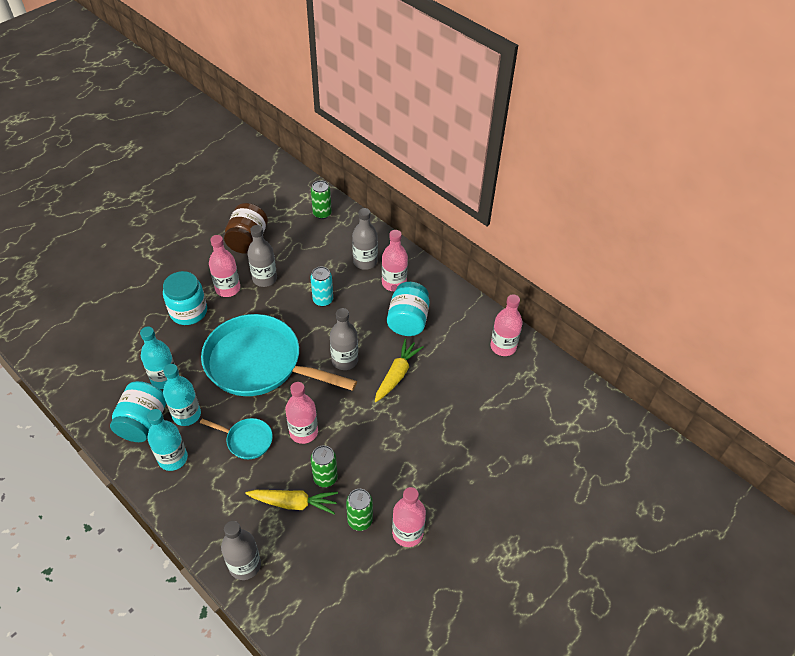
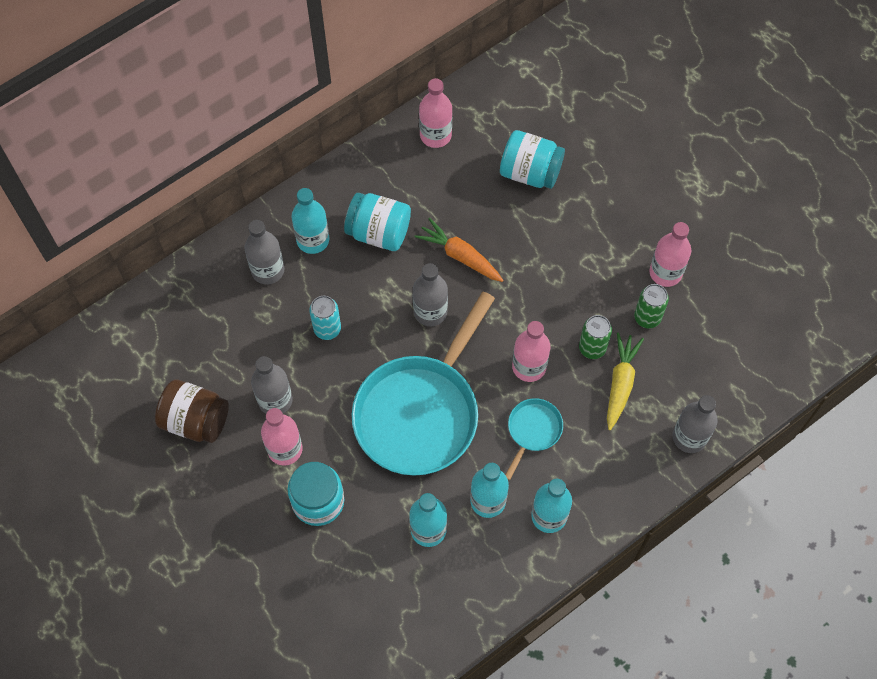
camera: 80 degrees left, 15 degrees up
(143, 422) = (493, 554): turquoise jar -> turquoise jar (530, 172)
(322, 214) = (162, 316): green can -> none
(394, 283) = (313, 240): pink bottle -> turquoise bottle
(397, 374) = (460, 256): yellow carrot -> orange carrot

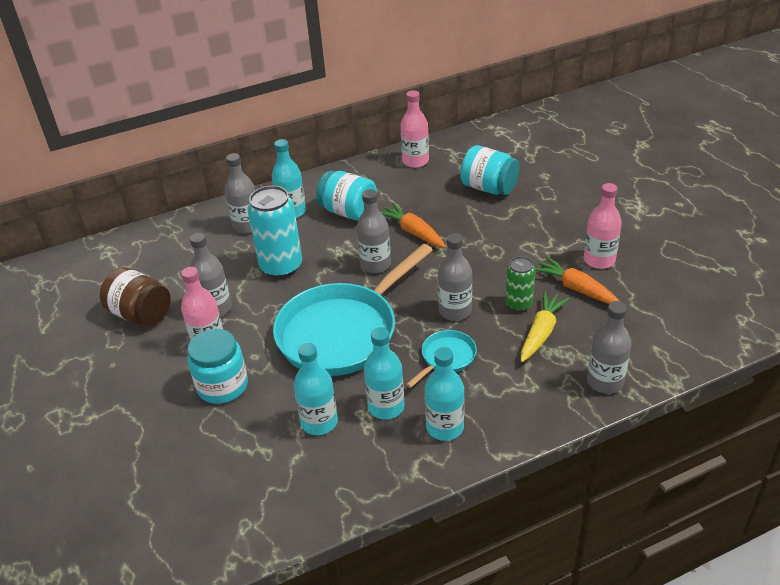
camera: 15 degrees right, 25 degrees down
(327, 329) = (281, 266): turquoise can -> turquoise can, size x1.73
(529, 367) = (455, 311): pink bottle -> grey bottle
(647, 317) = (576, 288): green can -> orange carrot

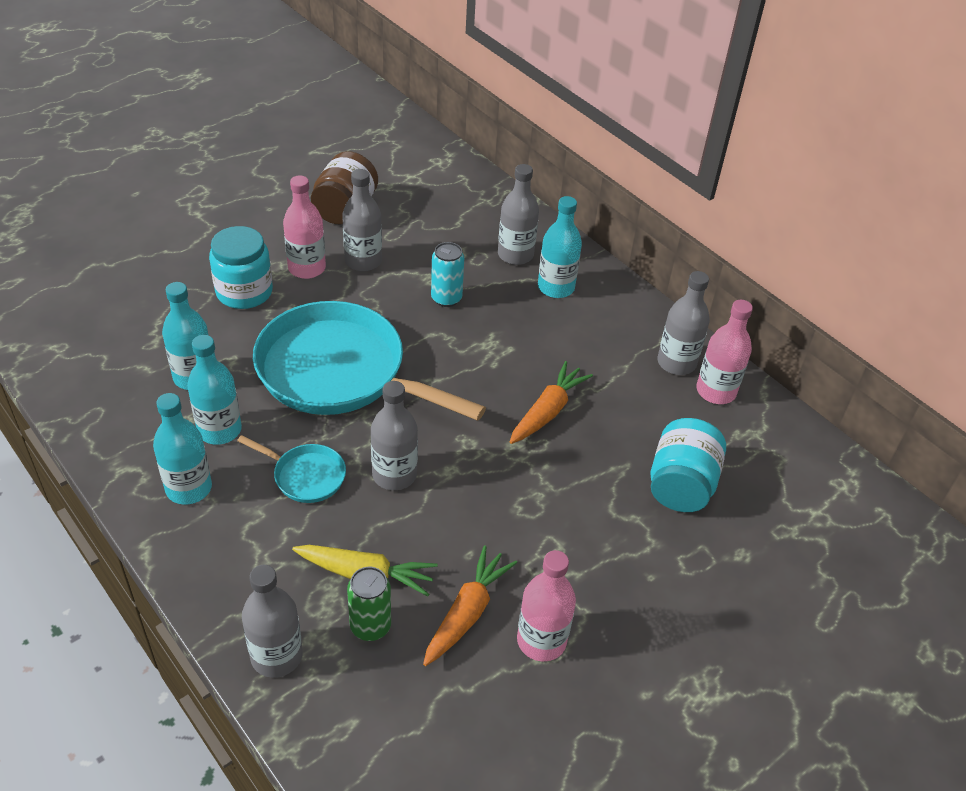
camera: 70 degrees right, 5 degrees up
(281, 266) = (446, 298): turquoise can -> turquoise can, size x0.58
(348, 212) = (572, 340): turquoise jar -> none
(375, 265) = (469, 383): grey bottle -> grey bottle (676, 363)
(518, 304) = (420, 544): green can -> green can (370, 626)

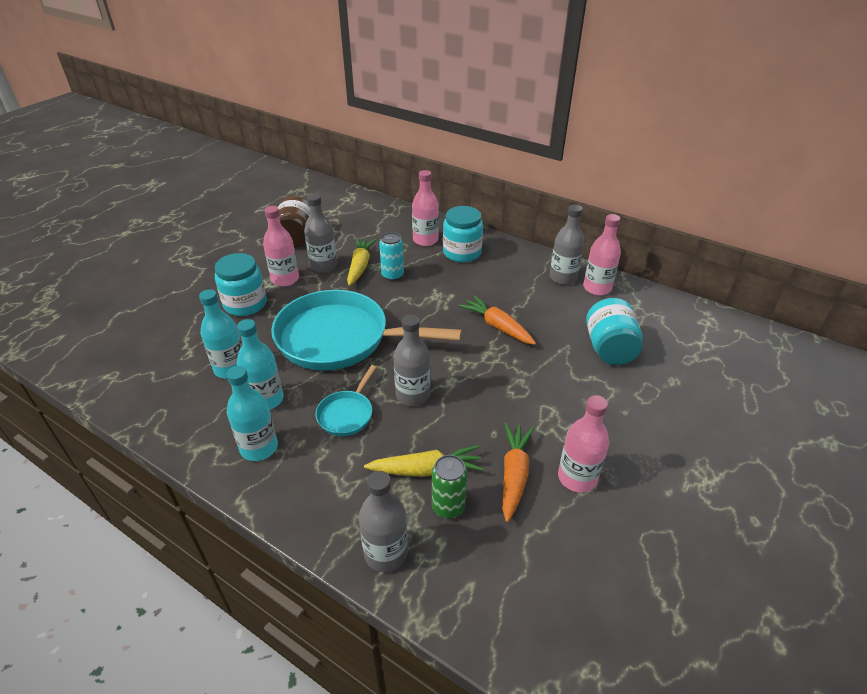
camera: 15 degrees left, 5 degrees down
(305, 476) = (347, 414): turquoise pan -> turquoise pan turned 105 degrees clockwise
(410, 273) = (360, 266): none -> yellow carrot
(515, 255) = (425, 240): grey bottle -> pink bottle
(548, 411) = (497, 326): orange carrot -> orange carrot turned 60 degrees counterclockwise
(556, 287) = (462, 253): turquoise bottle -> turquoise jar

